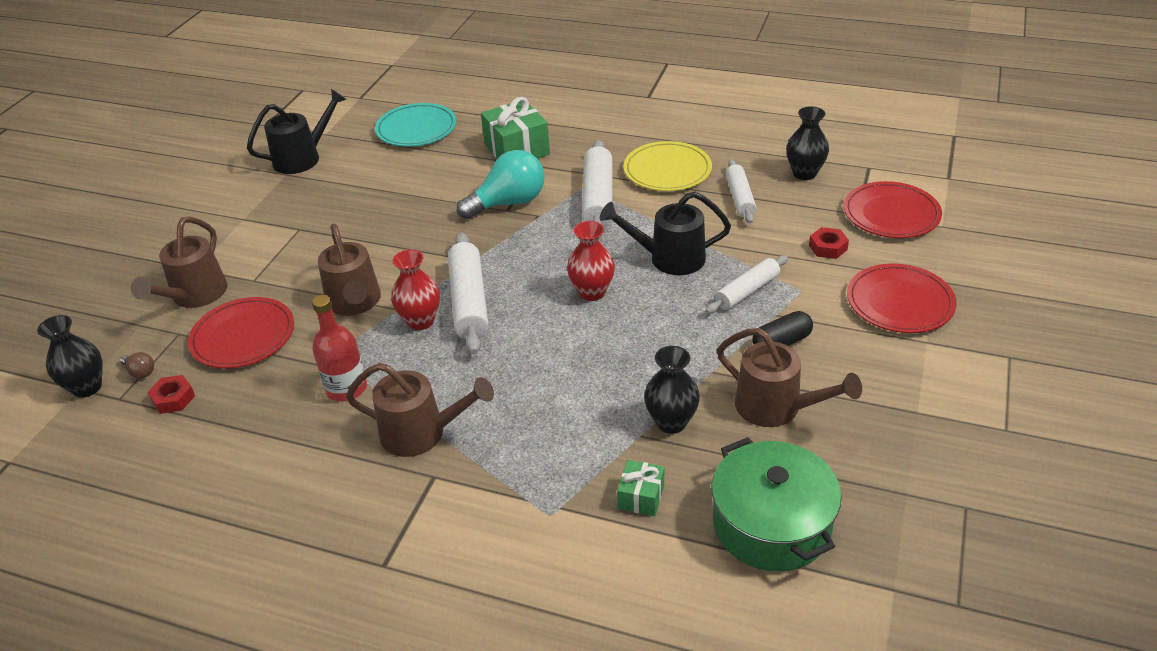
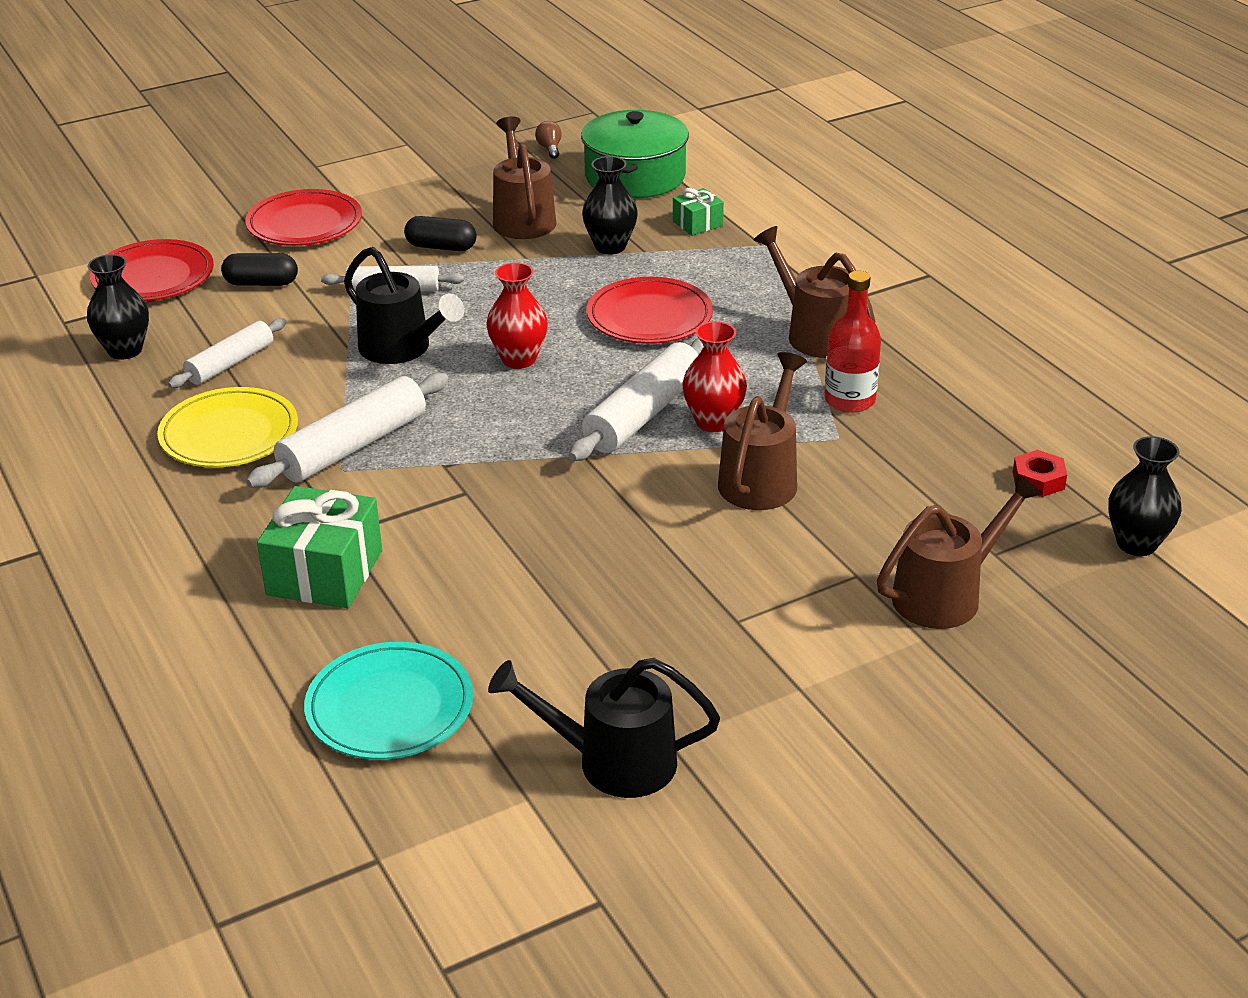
camera: 140 degrees left, 5 degrees down
(140, 372) = (1064, 529): brown light bulb -> brown light bulb (550, 149)
(243, 337) = (919, 507): red plate -> red plate (649, 317)
(508, 203) = (450, 500): turquoise light bulb -> none
(828, 247) = (261, 283): red nut -> black capsule

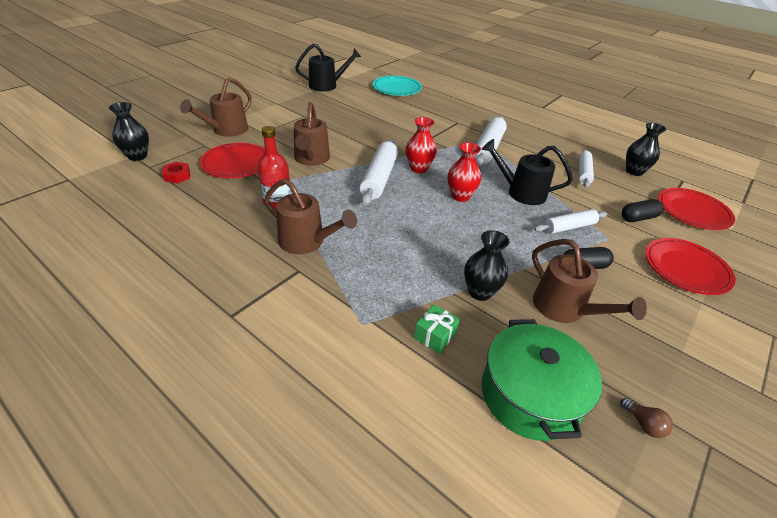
camera: 155 degrees right, 5 degrees up
(229, 434) = (539, 146): yellow plate -> none
(325, 573) = (450, 112): green gift -> none
(649, 317) = (413, 235): red plate -> red plate (236, 163)
(713, 422) = (344, 180): red vase -> red vase (418, 168)

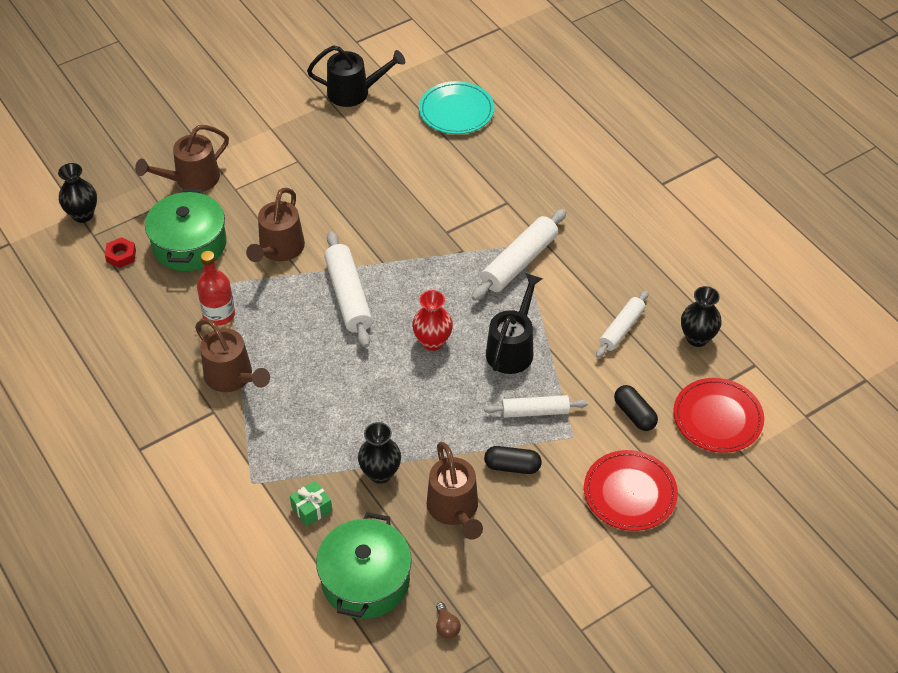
camera: 20 degrees right, 10 degrees up
(236, 163) = (189, 244): red plate -> green pot
(379, 178) = (348, 296): white rolling pin -> white rolling pin turned 45 degrees counterclockwise
(418, 168) = (405, 287): red vase -> none
(520, 192) = (512, 348): black watering can -> black watering can turned 75 degrees clockwise
(638, 218) = (634, 414): black capsule -> black capsule turned 60 degrees clockwise

